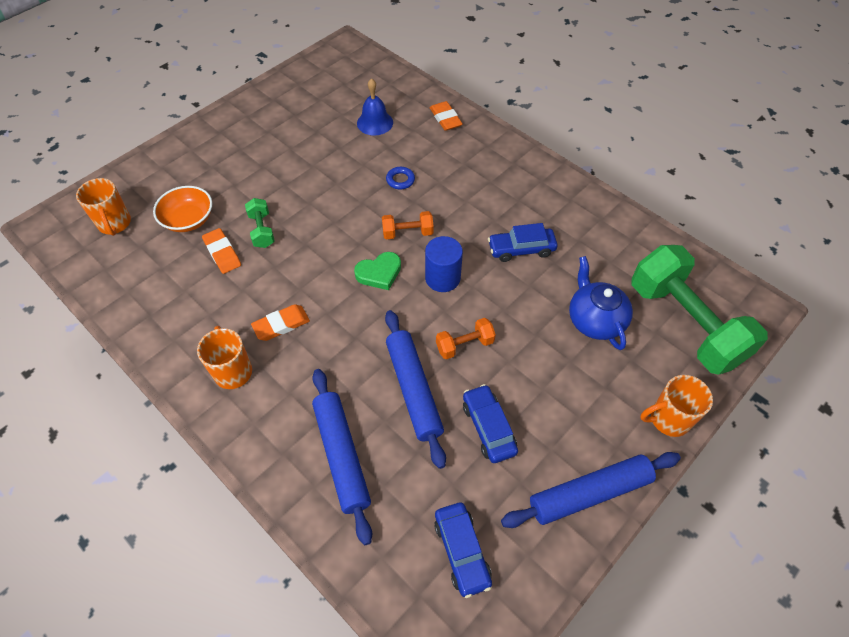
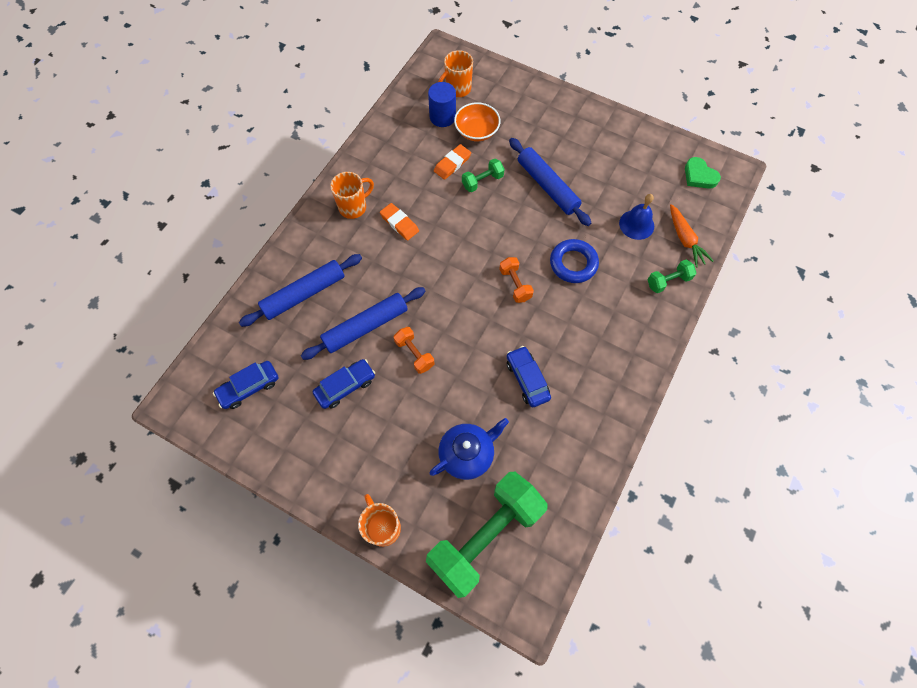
camera: 75 degrees right, 10 degrees up
(379, 273) = (466, 274): green heart -> green heart (699, 176)
(400, 180) = (573, 263): blue ring -> blue ring, size x1.81
(405, 95) = (685, 239): none -> orange carrot
(442, 278) = (475, 322): blue cylinder -> blue cylinder (442, 117)
(445, 118) = (668, 281): orange eraser -> green dumbbell
(589, 493) = (306, 469): blue rolling pin -> blue rolling pin (547, 186)

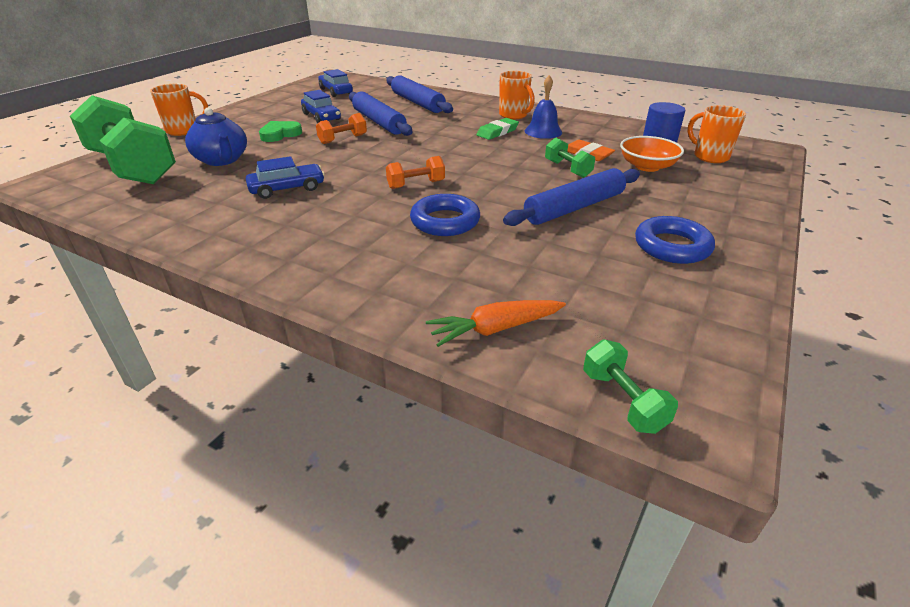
camera: 90 degrees right, 30 degrees down
(399, 223) = (497, 132): orange eraser -> green eraser
(593, 146) = (672, 246): none -> blue ring
(636, 224) = (521, 277): blue bell -> blue bell (543, 131)
(668, 281) = (406, 302): green dumbbell -> green dumbbell (623, 400)
(699, 176) = (661, 364): green heart -> green heart (280, 134)

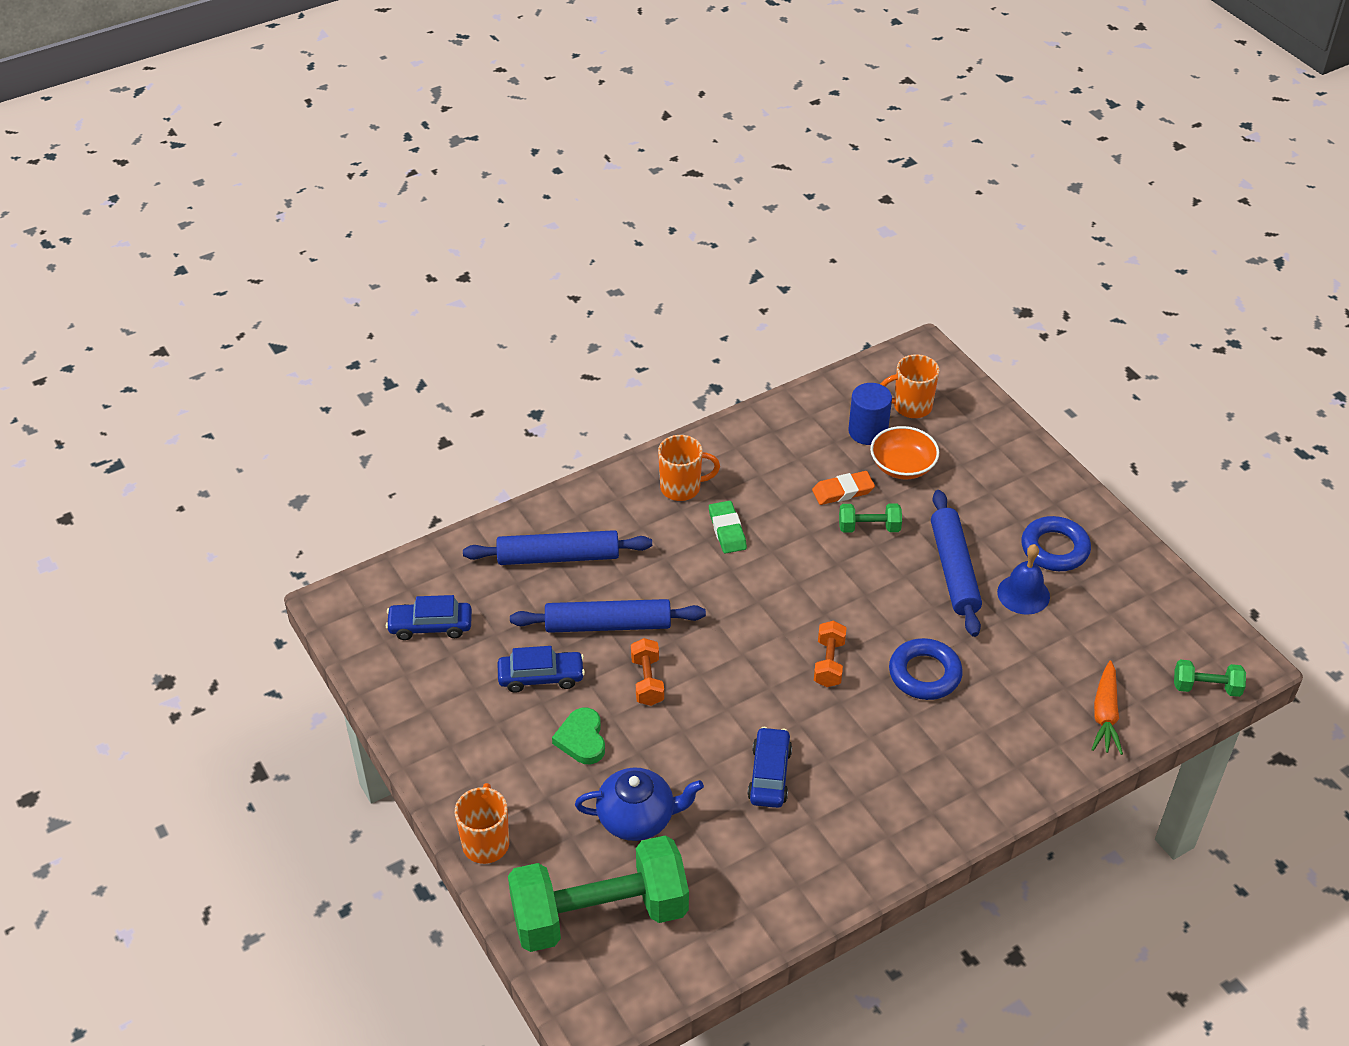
camera: 60 degrees left, 10 degrees up
(543, 131) = (754, 490): blue bell -> blue bell (1023, 594)

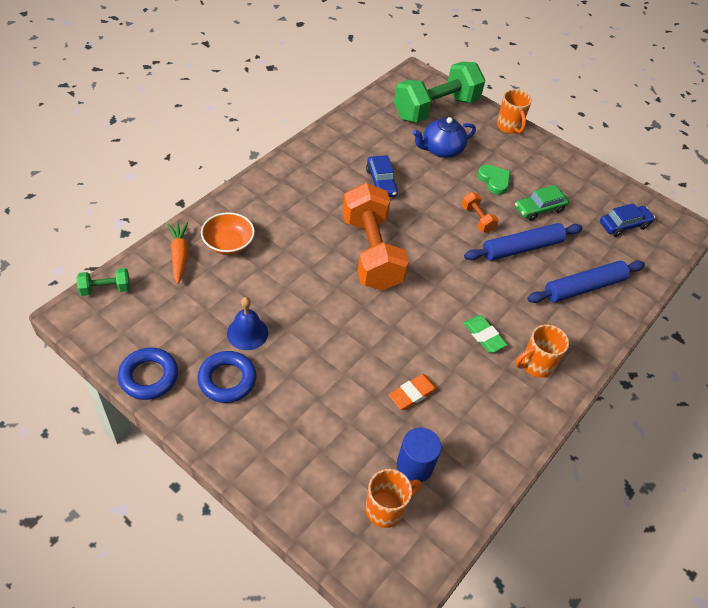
camera: 155 degrees right, 5 degrees up
(541, 677) = (539, 209): blue car -> green car
(829, 663) = (371, 252): orange dumbbell -> orange dumbbell, size x2.34
(869, 527) = (380, 364): green dumbbell -> none
(902, 466) = (372, 433): orange bowl -> orange bowl (228, 243)
(924, 674) = (306, 258): blue ring -> blue ring (149, 376)
(953, 570) = (304, 341): blue rolling pin -> none

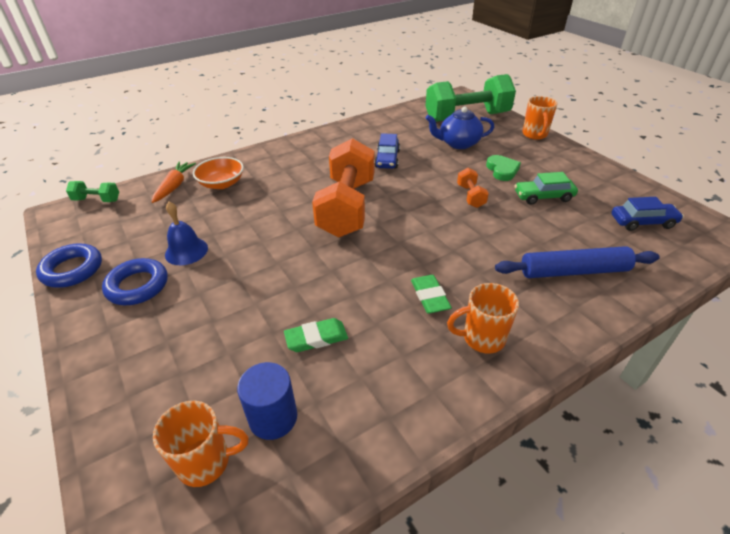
camera: 25 degrees right, 10 degrees down
(412, 394) = (316, 338): orange eraser -> green eraser
(521, 248) = (510, 225): blue rolling pin -> none

